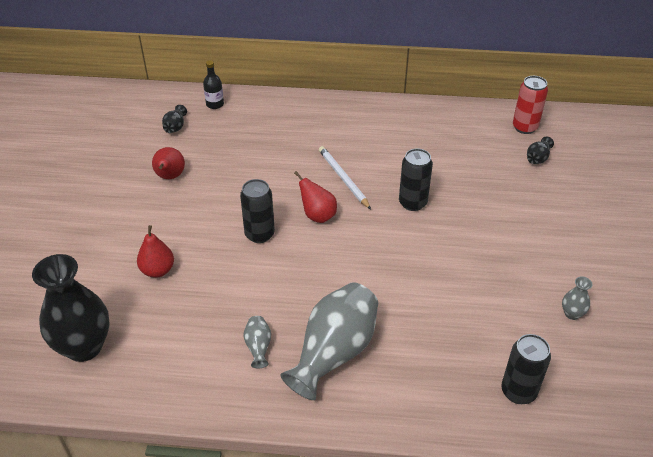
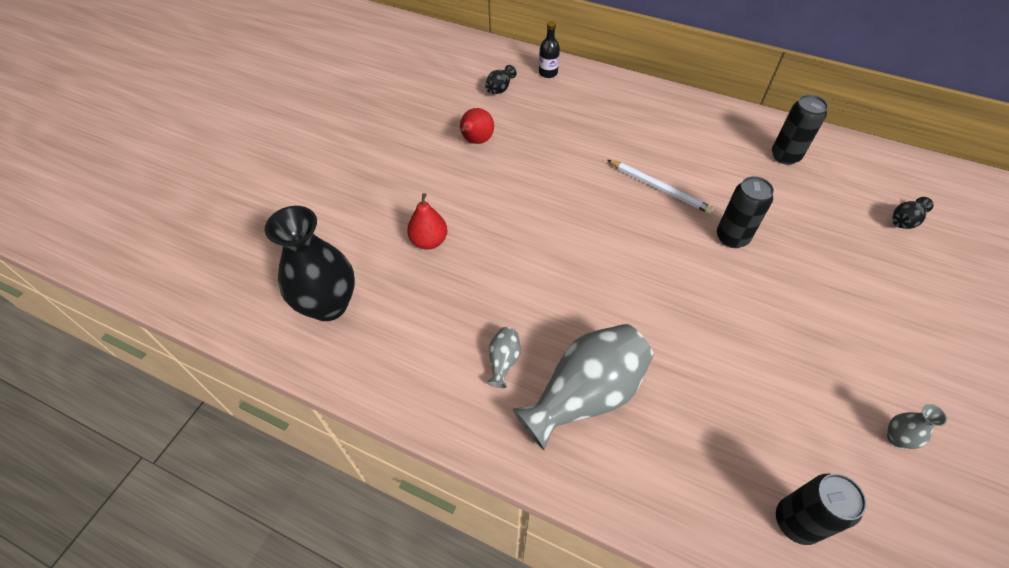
camera: 20 degrees right, 10 degrees up
(259, 234) = (547, 229): black can -> black can (785, 156)
(317, 216) = (617, 224): red pear -> none
(343, 178) = (659, 188): white pencil -> white pencil turned 135 degrees clockwise
(524, 127) = (898, 178): red can -> none

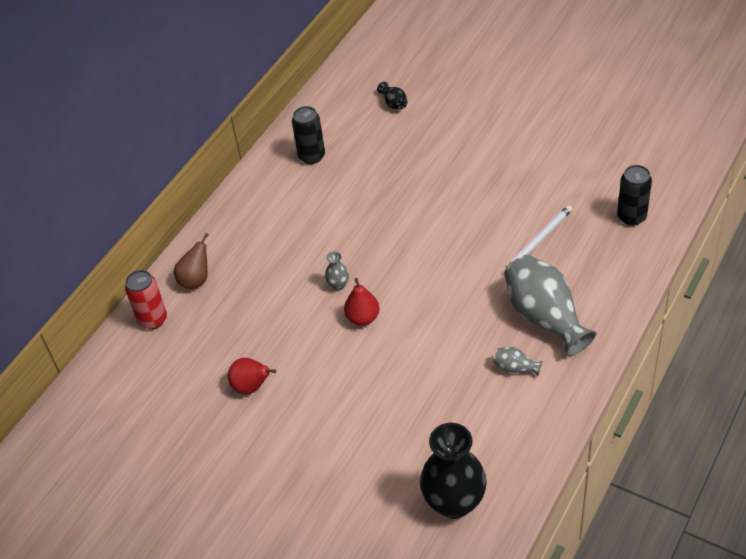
camera: 80 degrees left, 5 degrees down
(429, 241) = (384, 424): red pear -> red pear (363, 318)
(500, 88) = (170, 364): black vase -> none
(548, 73) = (153, 320): black bottle -> red can
(596, 92) = (196, 280): none -> brown pear
(659, 188) = (339, 246): white pencil -> white pencil (539, 240)
(732, 237) = (400, 207): black can -> none
(897, 438) = (574, 156): grey vase -> grey vase (338, 285)

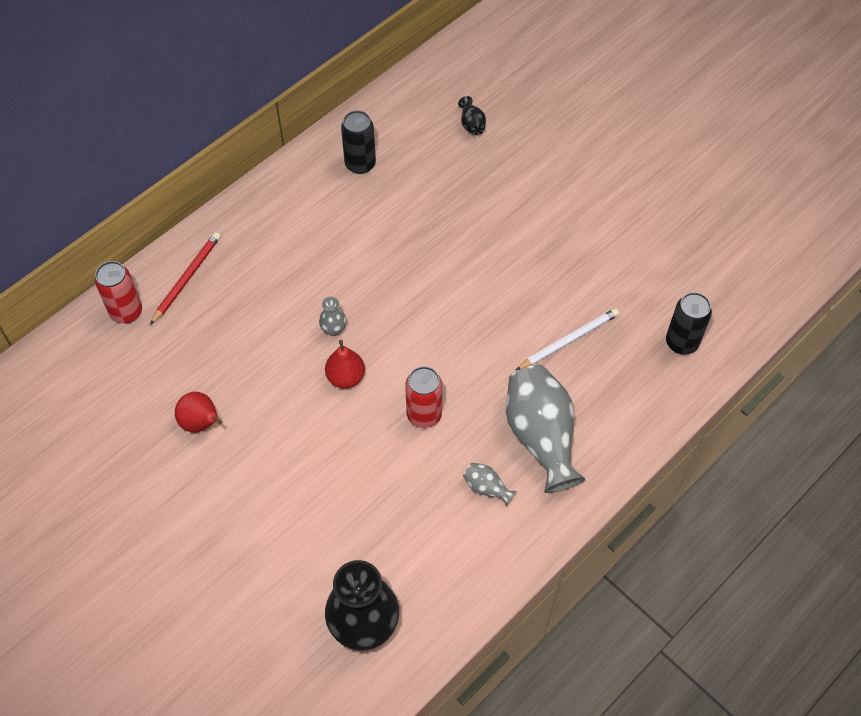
camera: 10 degrees right, 10 degrees up
(196, 280) = (187, 278): brown pear -> red pencil
(440, 328) = (424, 415): none -> red can

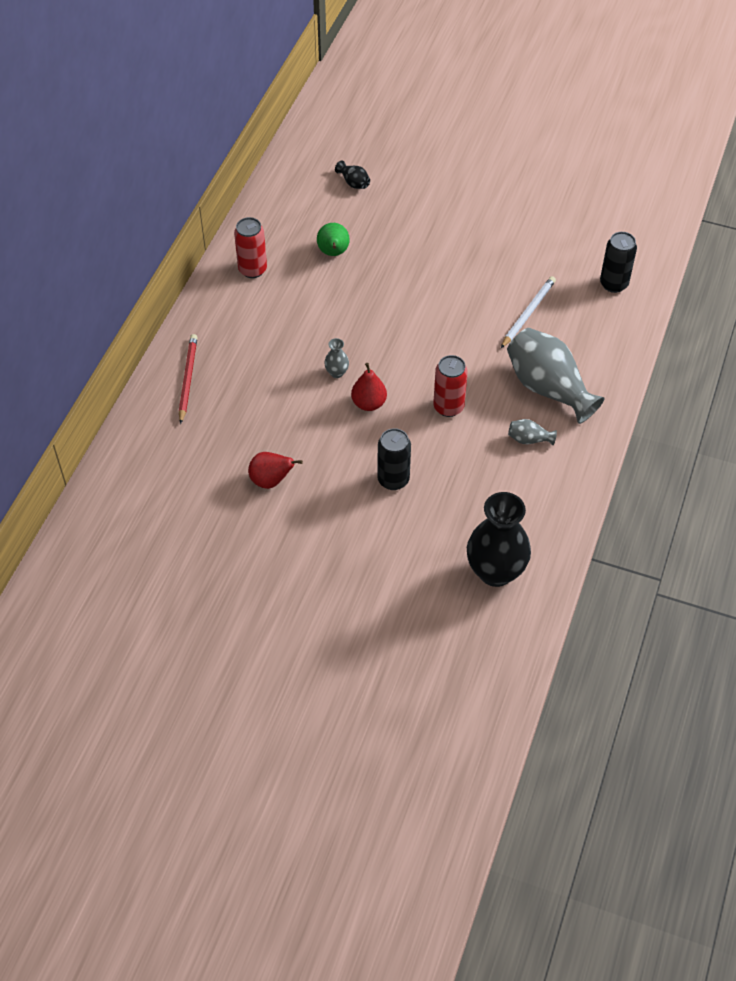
camera: 25 degrees left, 5 degrees down
(126, 312) = (152, 423): red can -> red can (252, 270)
(360, 164) = (280, 243): black can -> black can (393, 479)
(406, 195) = (333, 253): none -> green pear

